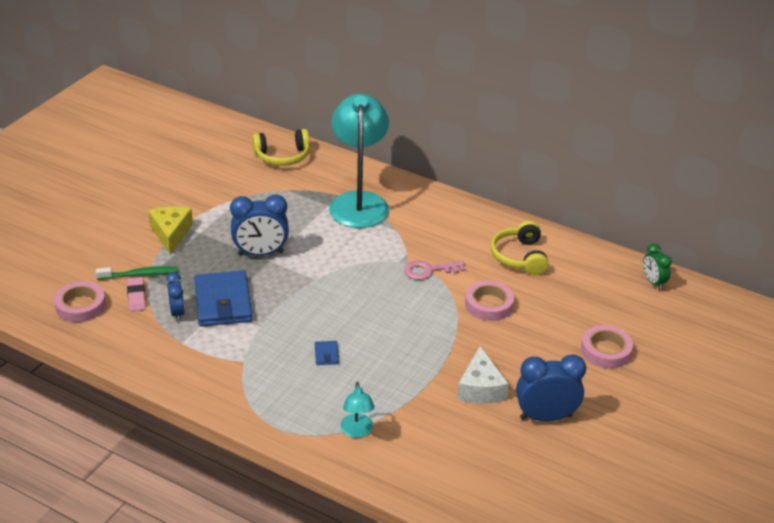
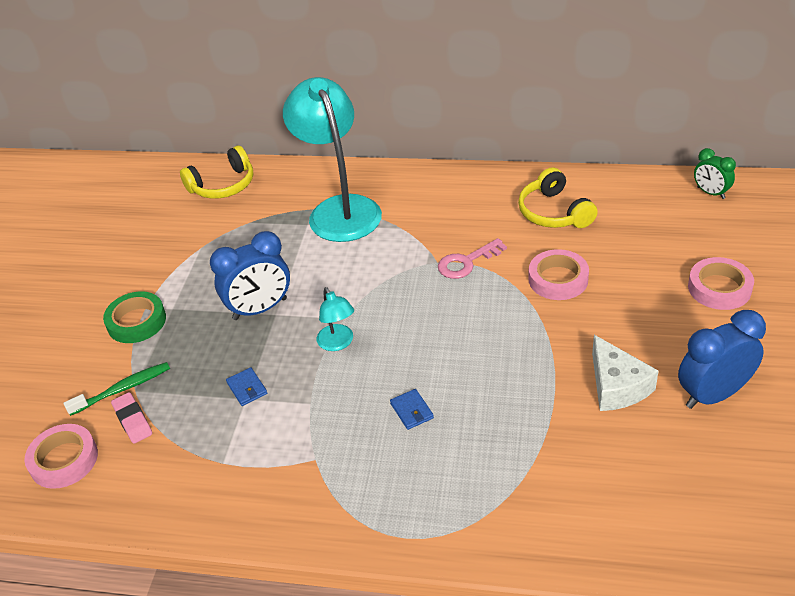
camera: 15 degrees left, 5 degrees up
(171, 233) = (136, 321): yellow cheese -> green tape
(177, 313) = (196, 423): blue clock -> none
(223, 302) = (247, 388): blue wallet -> blue wallet, size x0.42
(357, 431) = (510, 502): turquoise lamp -> turquoise lamp (338, 343)

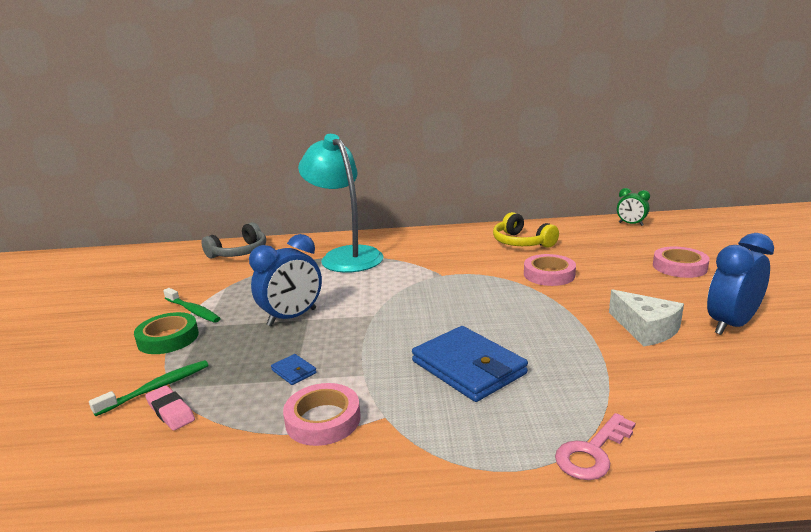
camera: 15 degrees left, 20 degrees down
(64, 460) = (87, 457): pink tape -> pink tape (323, 420)
(164, 283) = (193, 311): none -> green toothbrush
(223, 185) = (239, 252): yellow headphones -> grey headphones
(338, 343) = (375, 331): turquoise lamp -> none
(411, 411) = (468, 367): blue wallet -> blue wallet, size x2.40
(466, 262) = (467, 273): pink key -> pink key (592, 452)

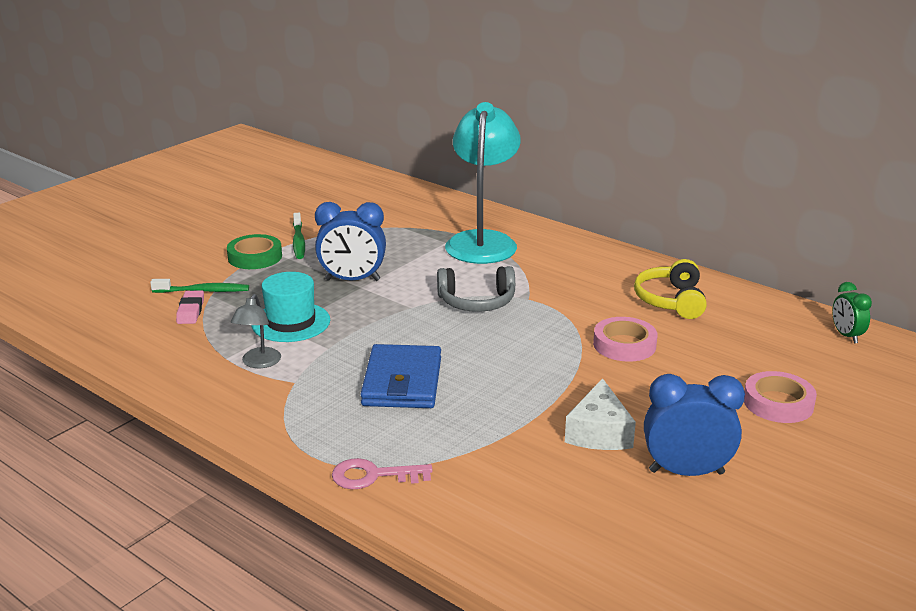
camera: 40 degrees right, 5 degrees up
(239, 252) = (406, 199): grey headphones -> grey headphones (476, 302)
(294, 371) = (291, 322): blue wallet -> turquoise hat
(323, 420) = (258, 363): pink tape -> grey lamp

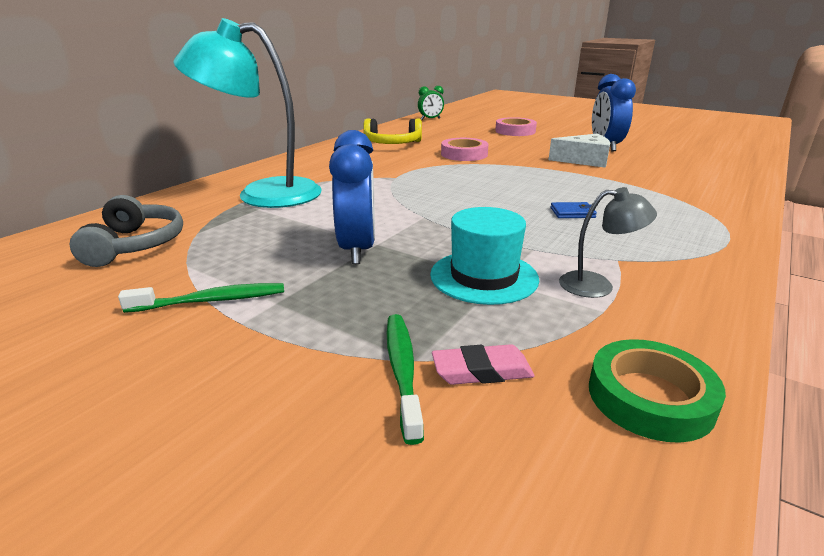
camera: 95 degrees left, 0 degrees up
(255, 257) = (262, 335): green tape -> green tape (650, 397)
(373, 476) = (721, 214): pink key -> none
(402, 382) = (572, 213): blue wallet -> blue wallet, size x0.42
(476, 302) = (406, 193): grey headphones -> grey headphones (135, 245)

